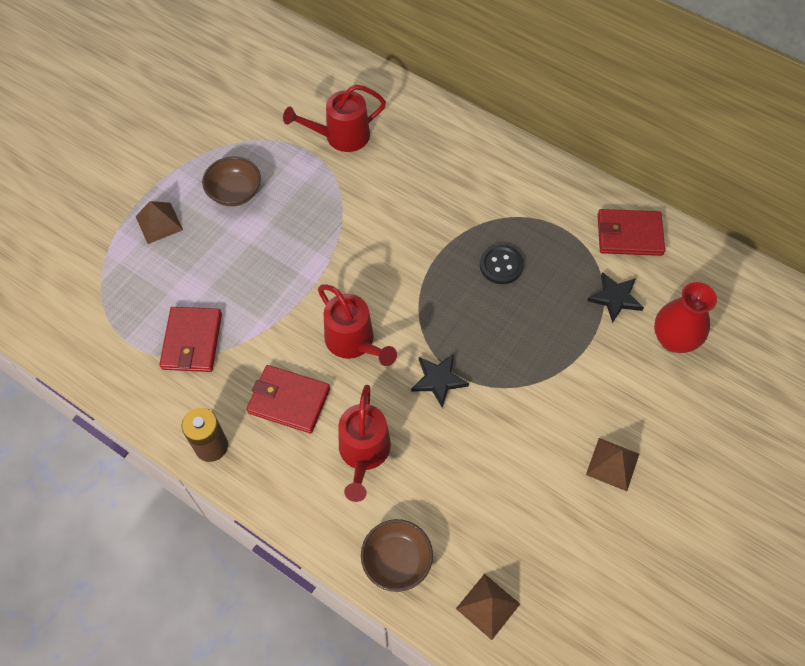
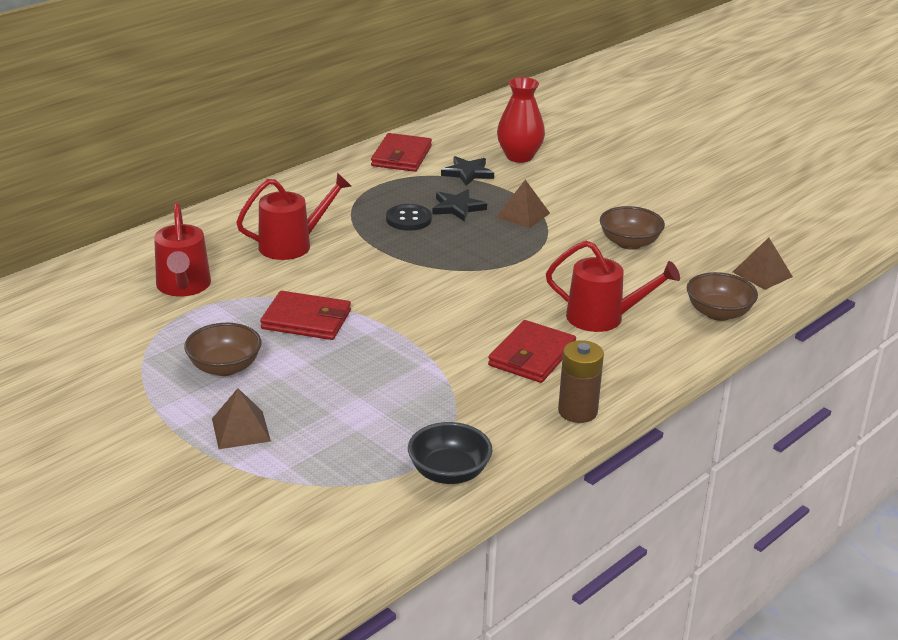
camera: 80 degrees left, 30 degrees down
(121, 364) = (449, 473): none -> black bowl
(192, 341) = (434, 415): red wallet -> red wallet (306, 320)
(354, 342) = (471, 309): red watering can -> red watering can (293, 245)
(438, 380) = (530, 268): black star -> black star (457, 208)
(515, 466) = (629, 243): none -> brown bowl
(612, 464) = (634, 200): brown pyramid -> brown pyramid (523, 215)

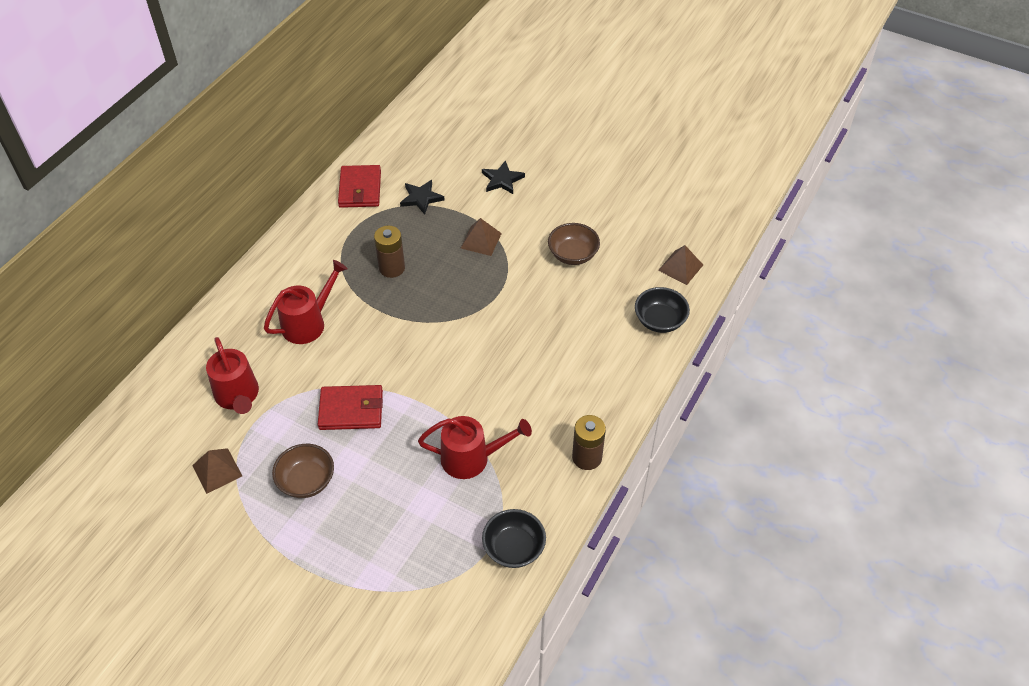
camera: 15 degrees left, 20 degrees up
(241, 430) = (344, 546): brown pyramid -> brown pyramid (217, 470)
(408, 219) = (392, 268): black button -> brown battery
(457, 208) = (426, 244): black star -> black star (502, 180)
(519, 156) = (456, 167): red vase -> none
(532, 356) = (536, 405): red wallet -> none
(603, 318) = (577, 348): red watering can -> red watering can (472, 458)
(718, 313) = (659, 321): brown bowl -> black bowl

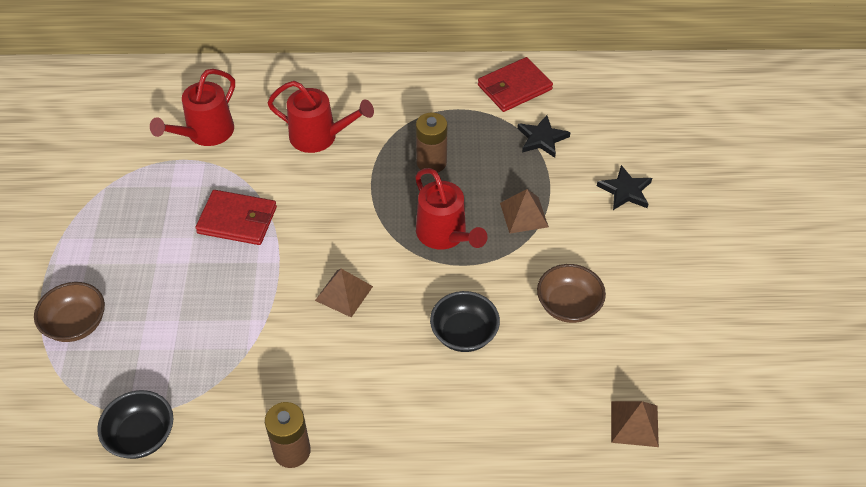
camera: 60 degrees right, 0 degrees up
(217, 470) = (118, 162): brown pyramid -> brown pyramid (344, 293)
(306, 481) = (139, 229): brown bowl -> brown bowl (76, 324)
(351, 410) = (237, 220): red wallet -> red wallet turned 45 degrees counterclockwise
(472, 458) = (234, 346): red watering can -> red watering can (445, 235)
(659, 321) = (534, 438): black bowl -> black bowl (464, 334)

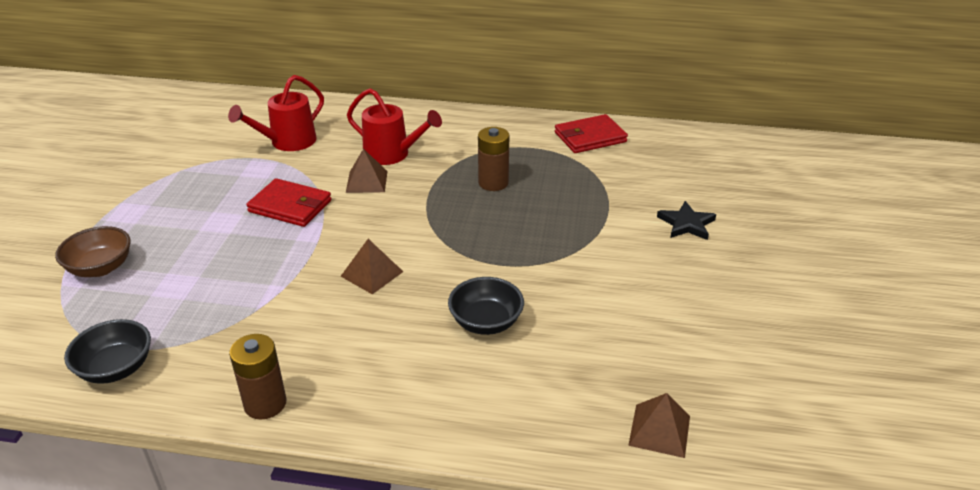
camera: 10 degrees right, 15 degrees down
(445, 235) = (490, 239): red watering can -> none
(524, 215) = (576, 231): brown pyramid -> brown pyramid (367, 181)
(542, 138) = (608, 176): black star -> none
(568, 305) = (605, 311): brown bowl -> none

